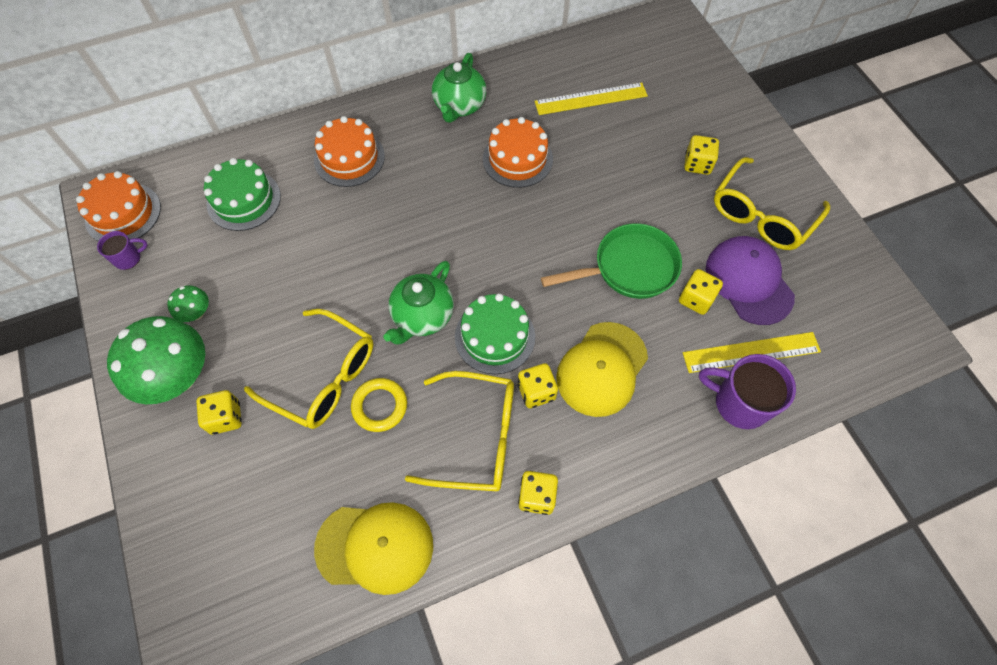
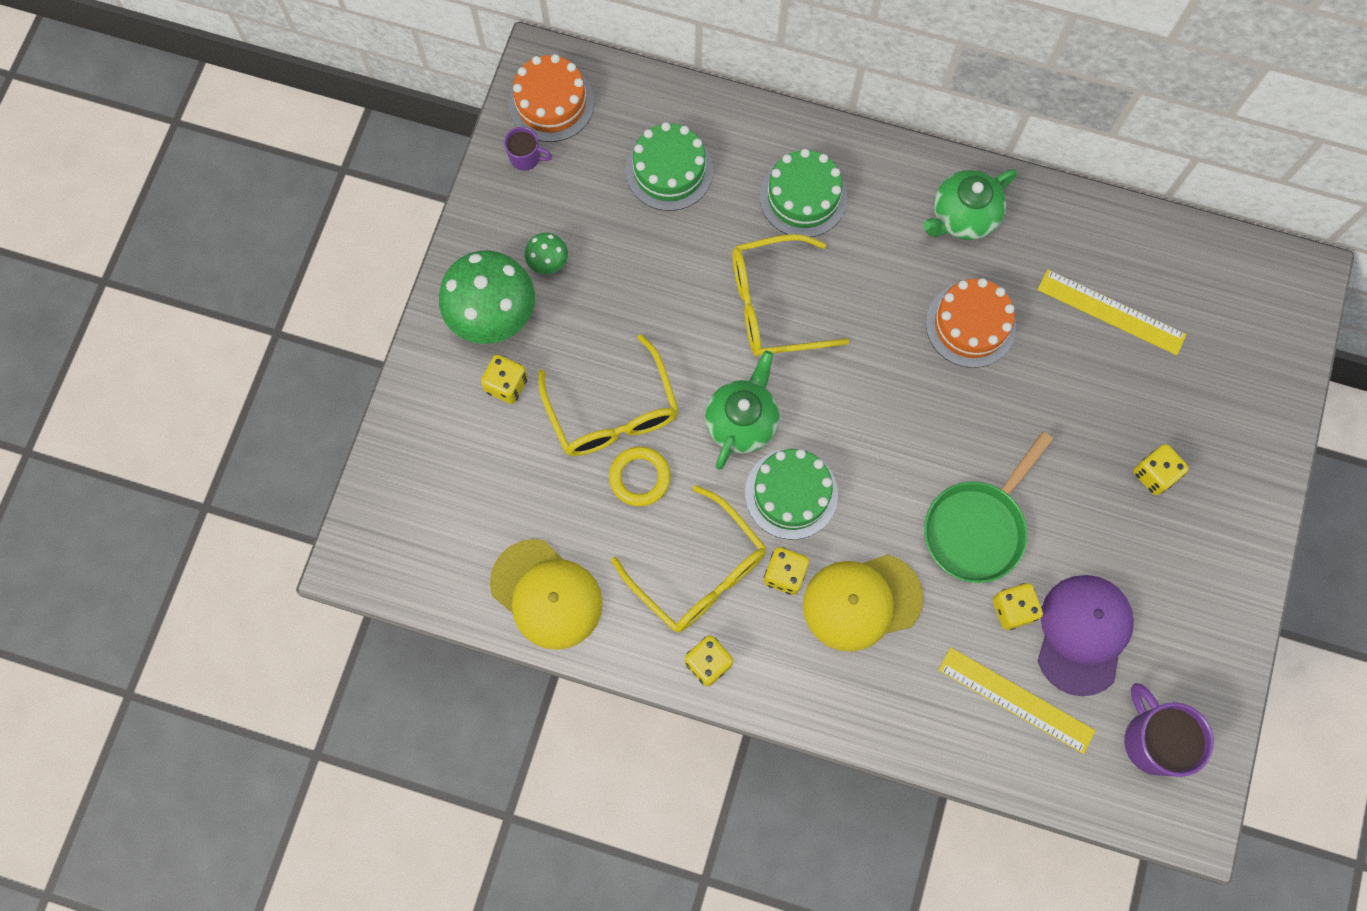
camera: 40 degrees right, 10 degrees up
(349, 158) = (803, 197): orange cake -> green cake
(422, 316) = (742, 422): green teapot -> green teapot turned 135 degrees clockwise
(629, 268) = (977, 528): green pan -> green pan turned 105 degrees clockwise
(739, 403) = (959, 734): purple mug -> purple mug (1153, 740)
(761, 215) = (1166, 580): yellow glasses -> yellow glasses (773, 305)

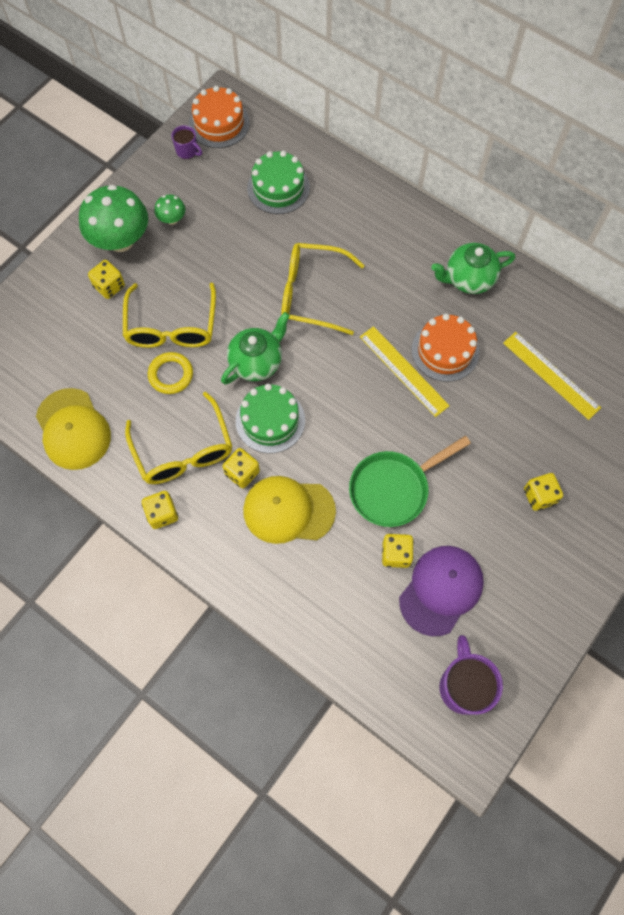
camera: 20 degrees right, 5 degrees down
(803, 197) = (362, 232): green cake -> none
(1016, 700) = (372, 619): yellow ruler -> yellow ruler (403, 371)

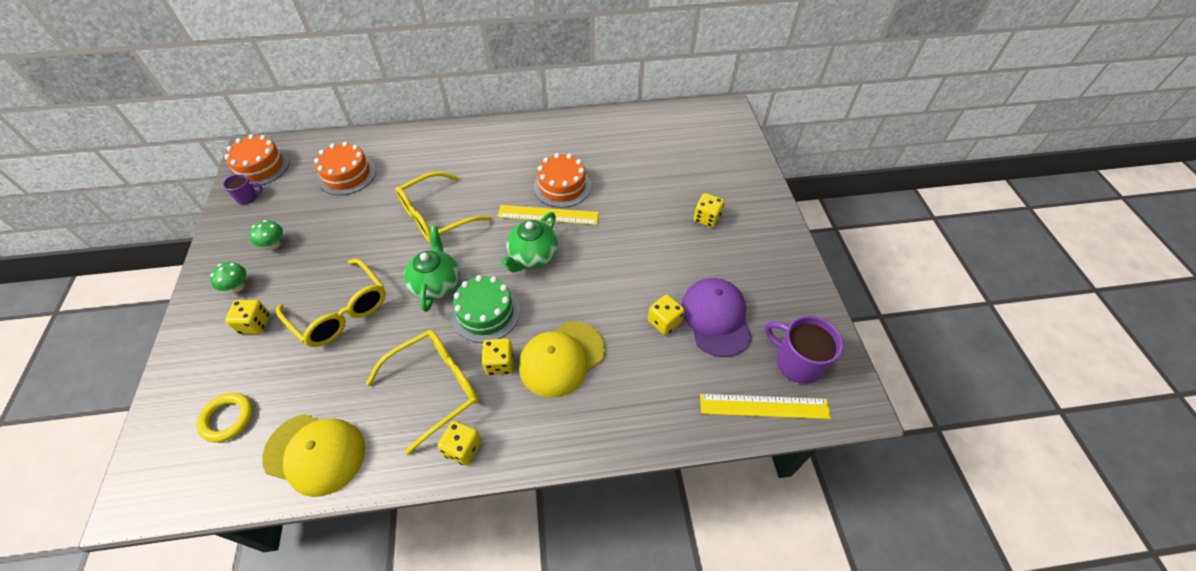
camera: 45 degrees left, 15 degrees down
(121, 240) = (237, 287): green mushroom -> green mushroom, size x0.46
(171, 375) = (372, 344): yellow ring -> yellow ring (227, 418)
(183, 451) = (436, 387): yellow glasses -> yellow glasses turned 60 degrees counterclockwise
(278, 187) = (347, 174): green cake -> orange cake
(393, 488) = (618, 285): green pan -> none
(468, 279) = (534, 141): green teapot -> green teapot (533, 256)
(551, 375) = (638, 155): yellow ruler -> yellow ruler (764, 406)

